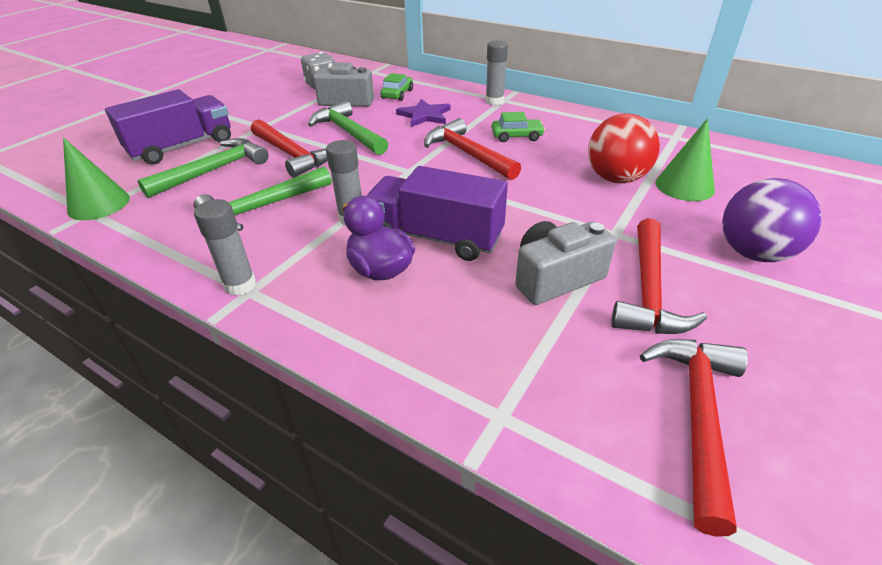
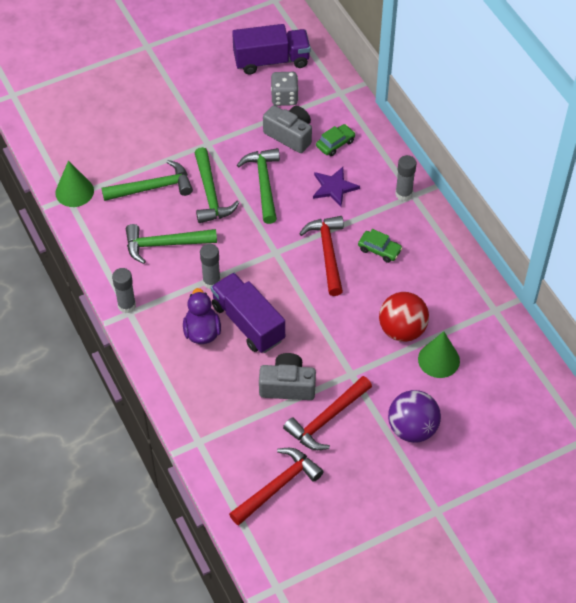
camera: 30 degrees right, 15 degrees up
(182, 147) = (143, 146): purple truck -> purple truck (271, 61)
(292, 155) = (210, 194): red hammer -> green hammer

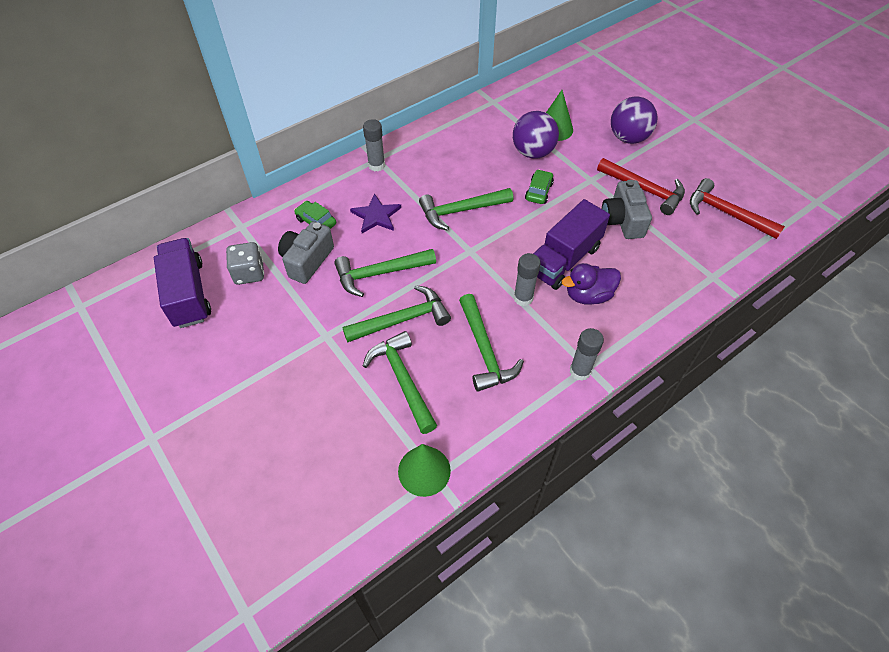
camera: 100 degrees left, 0 degrees up
(327, 253) = (460, 211): red hammer -> green hammer
(379, 250) = (448, 175): green car -> green car (538, 191)
(402, 330) = (533, 152): red ball -> purple ball

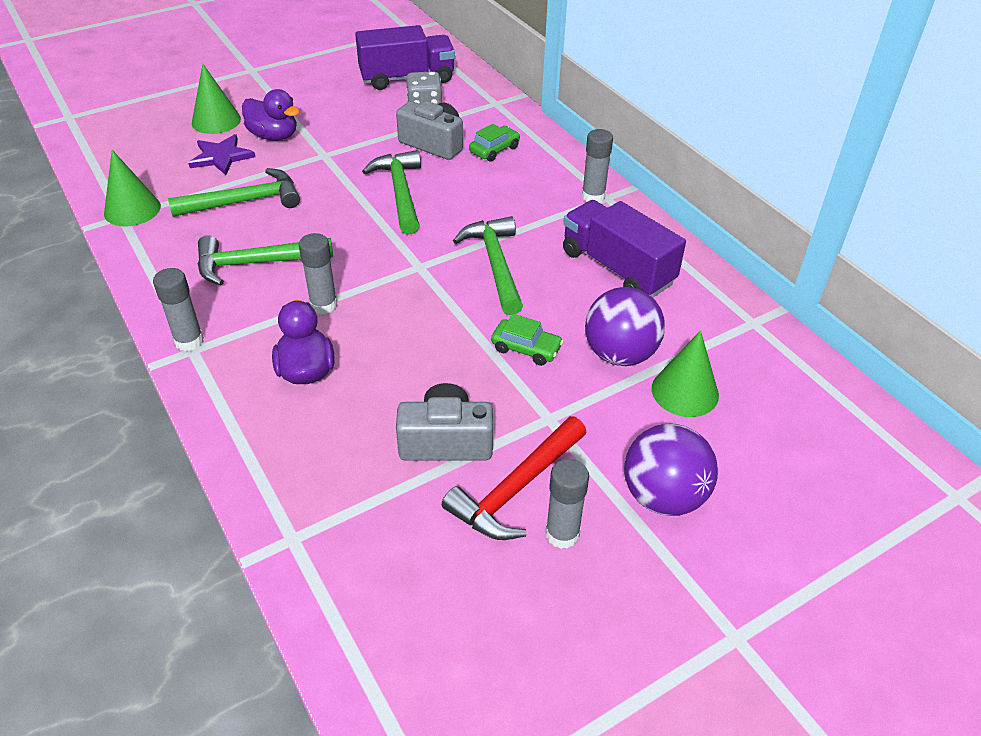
camera: 95 degrees right, 10 degrees down
(262, 443) = (216, 120): none -> green cone
(293, 383) = (274, 136): none -> purple duck
(376, 216) = (497, 193): purple star -> purple star (221, 157)
(403, 319) = (326, 205): green hammer -> none
(564, 260) = (379, 355): purple truck -> purple truck (617, 268)
(665, 172) = (562, 534): none -> grey glue stick
(726, 213) = (437, 609): red hammer -> none

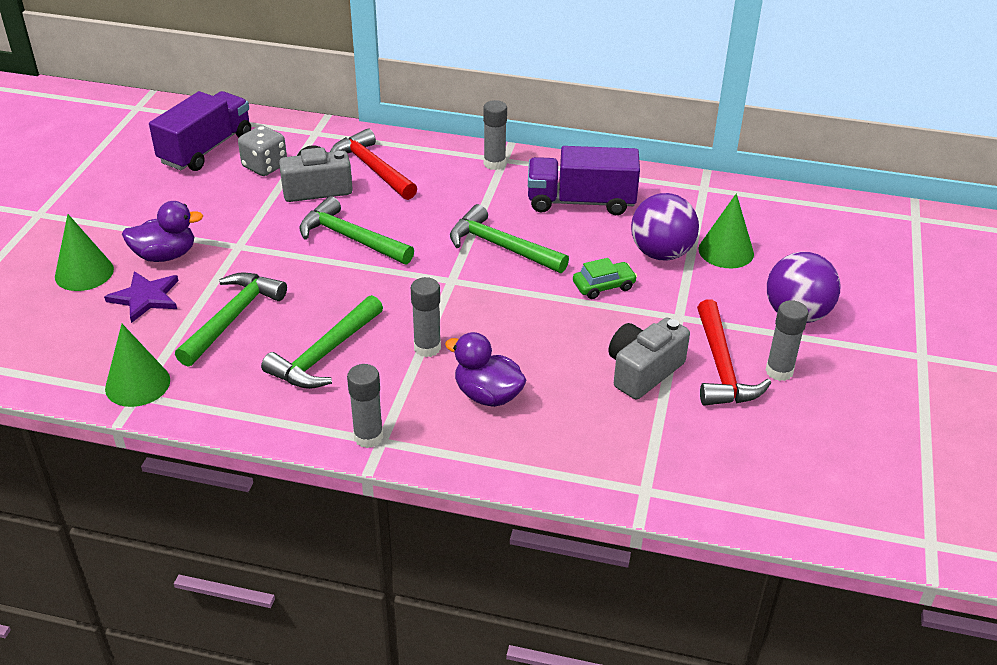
camera: 45 degrees left, 5 degrees down
(494, 150) = (372, 168): green car -> red hammer

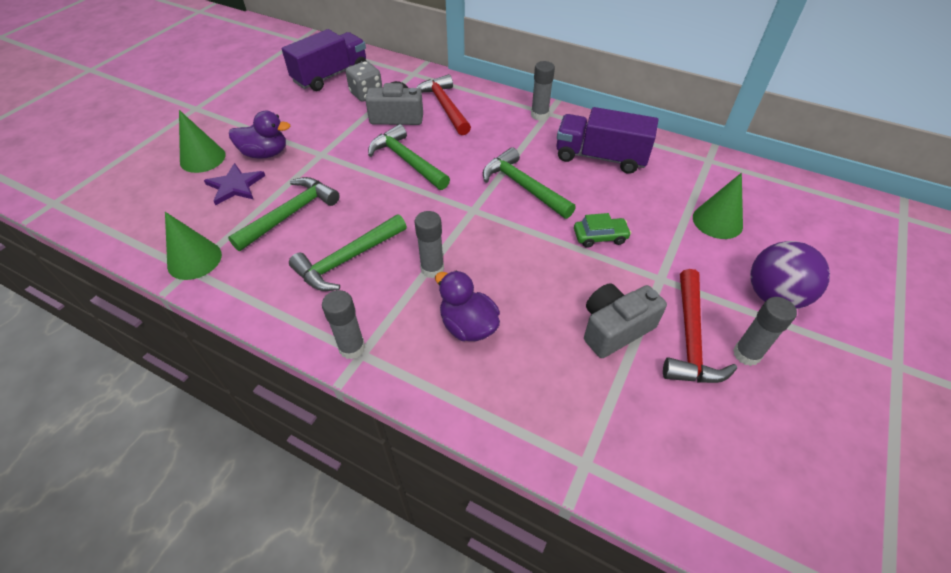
camera: 15 degrees right, 10 degrees up
(661, 253) = (658, 214): purple ball -> none

